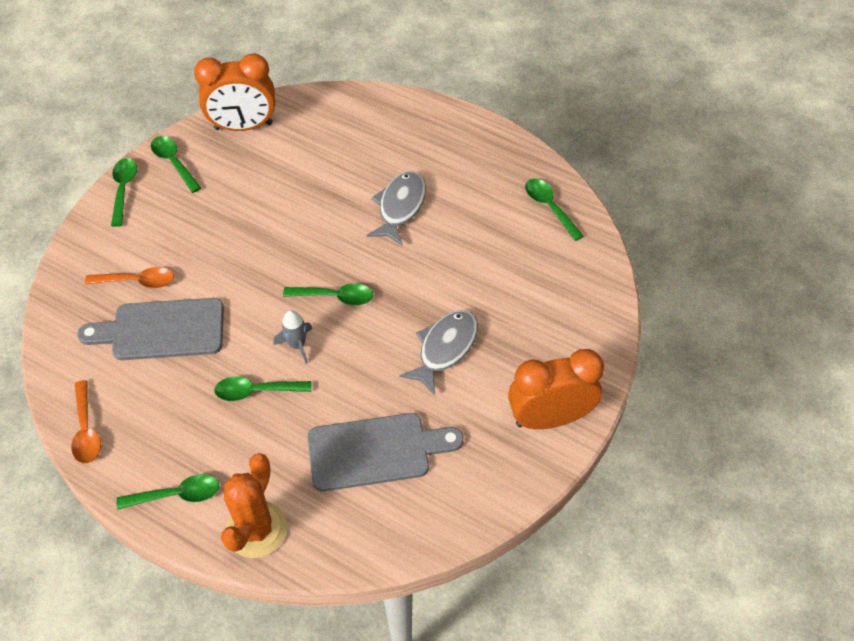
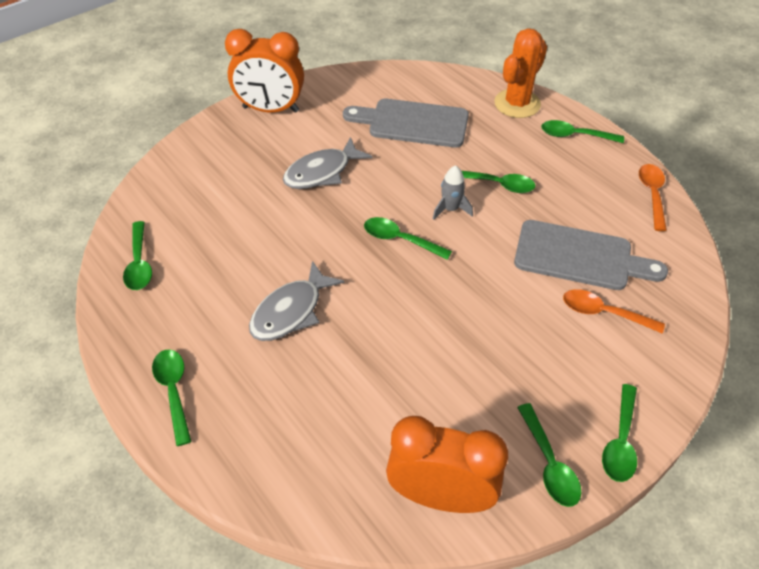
camera: 160 degrees left, 5 degrees down
(452, 131) = (173, 391): none -> green spoon

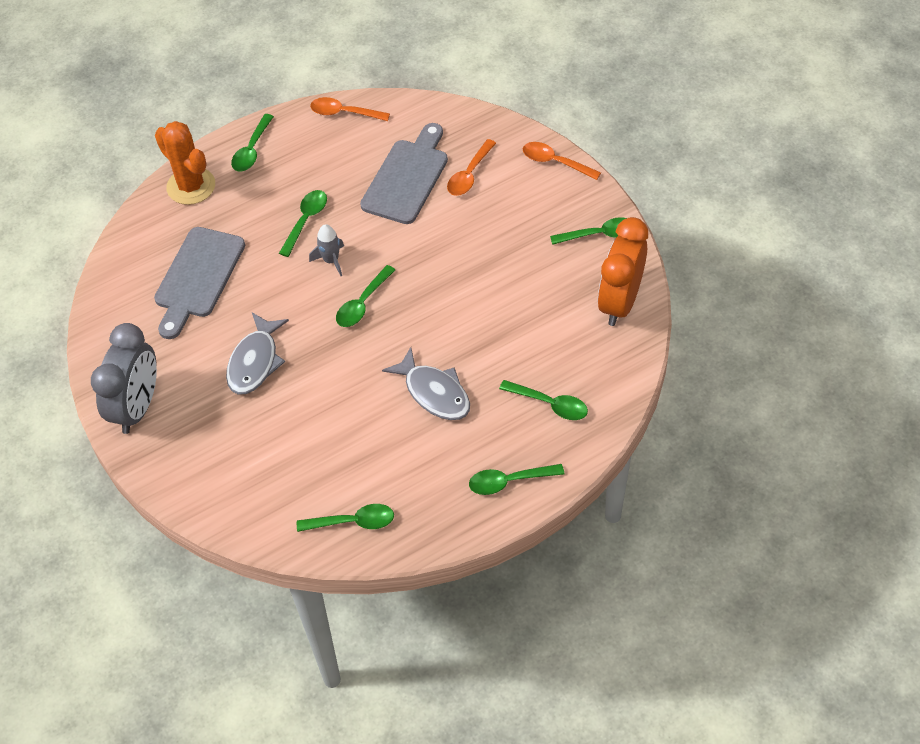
camera: 80 degrees left, 5 degrees up
(270, 109) = (137, 407): orange clock -> grey clock
(322, 172) = (255, 362): grey fish -> grey fish turned 45 degrees clockwise
(620, 441) = (585, 190): green spoon -> green spoon (550, 404)
(656, 401) = (555, 162): none -> orange spoon

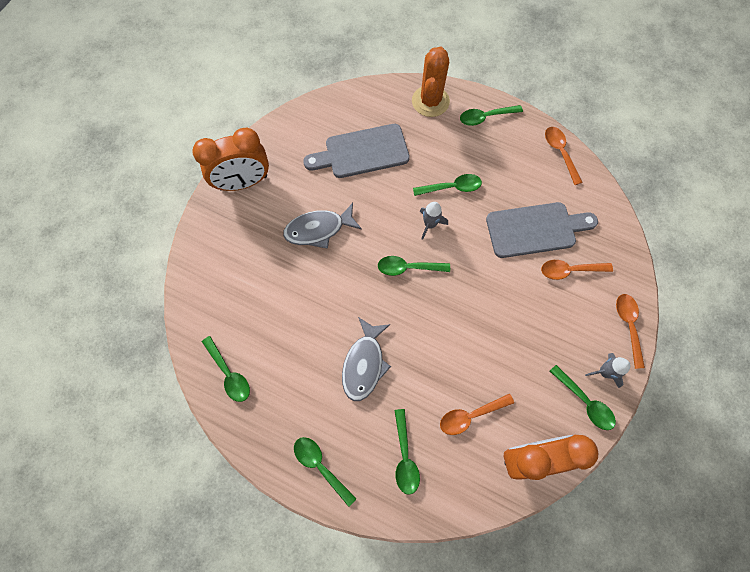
camera: 55 degrees right, 15 degrees up
(137, 407) = (243, 182): grey clock -> orange clock
(549, 330) = (470, 415): none -> orange spoon
(583, 204) = (604, 372): none -> grey rocket

